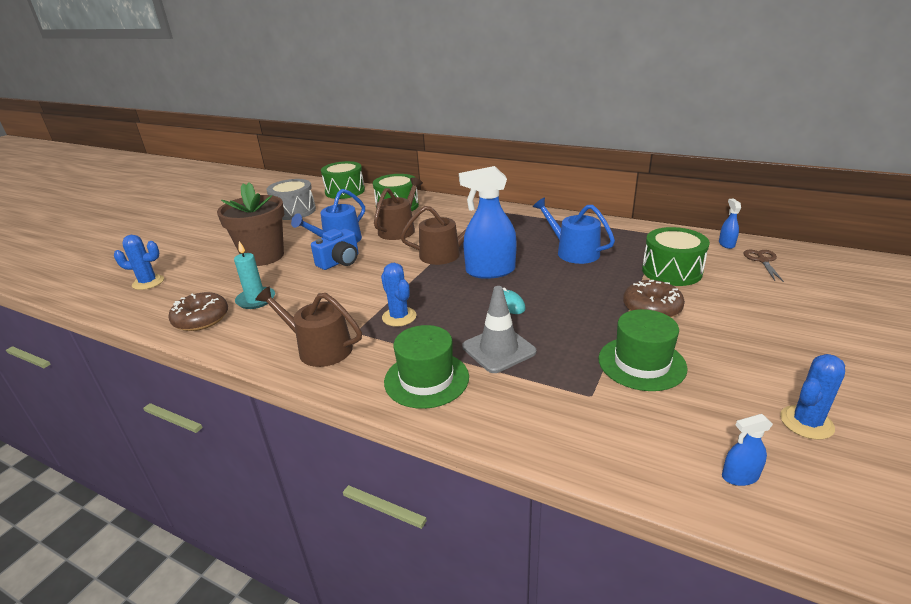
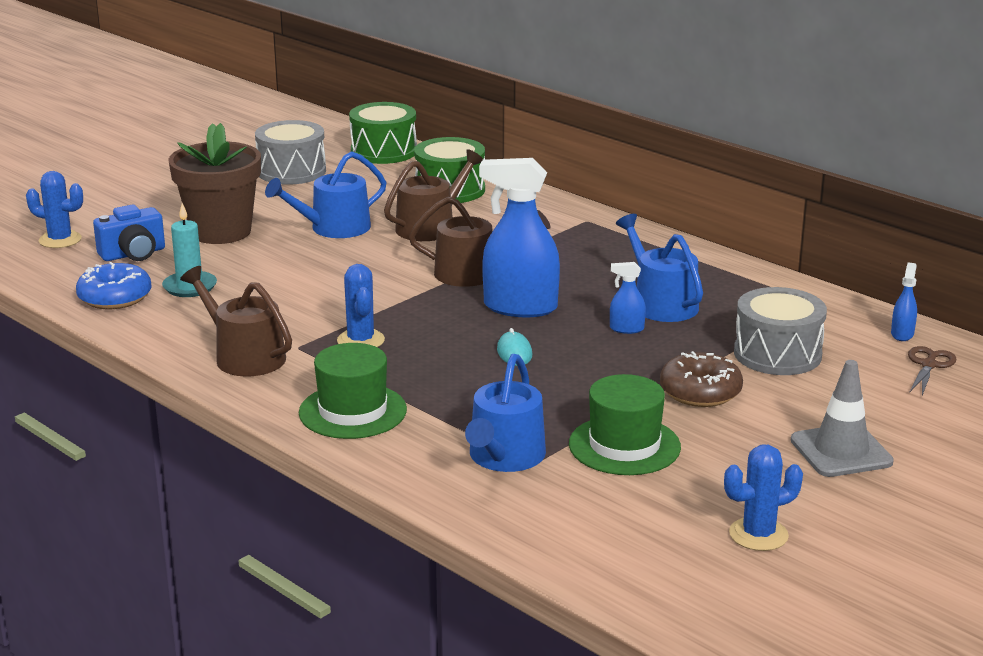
camera: 15 degrees right, 5 degrees down
(201, 319) = (115, 297): brown donut -> blue donut
(340, 262) = (321, 258): blue camera -> blue camera (133, 254)
(498, 349) = (460, 398): grey traffic cone -> grey traffic cone (841, 451)
(566, 395) = (504, 457): none -> blue watering can
(671, 271) = (777, 354): green drum -> grey drum
(739, 476) = (628, 558): blue spray bottle -> blue spray bottle (626, 329)

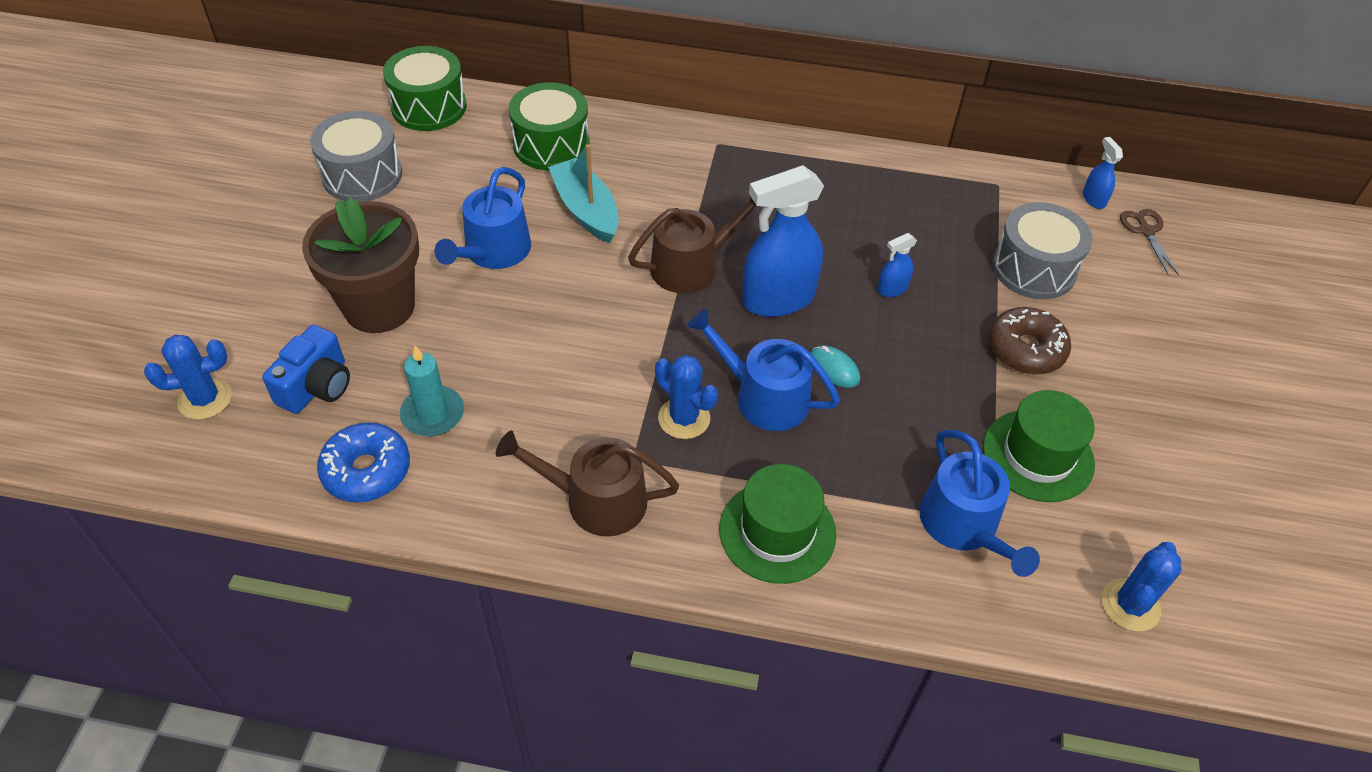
camera: 35 degrees left, 25 degrees up
(430, 226) = (586, 210): brown watering can -> turquoise boat
(661, 303) = (886, 239): blue watering can -> blue watering can (763, 397)
(758, 535) = (1233, 518): blue cactus -> blue cactus (1130, 605)
(841, 451) = (1189, 376): grey traffic cone -> none

